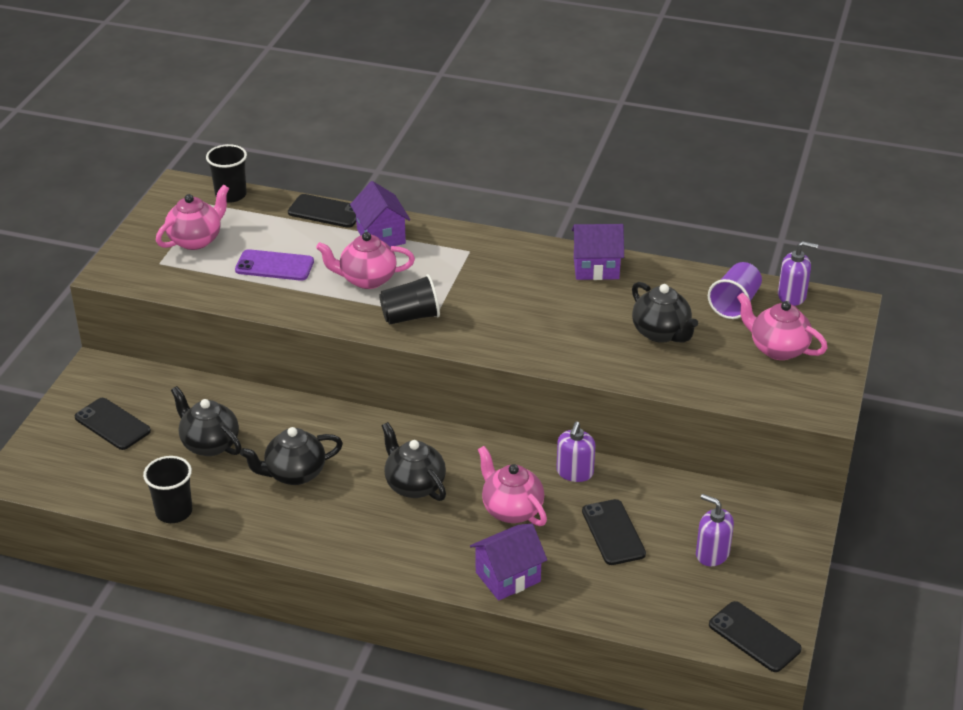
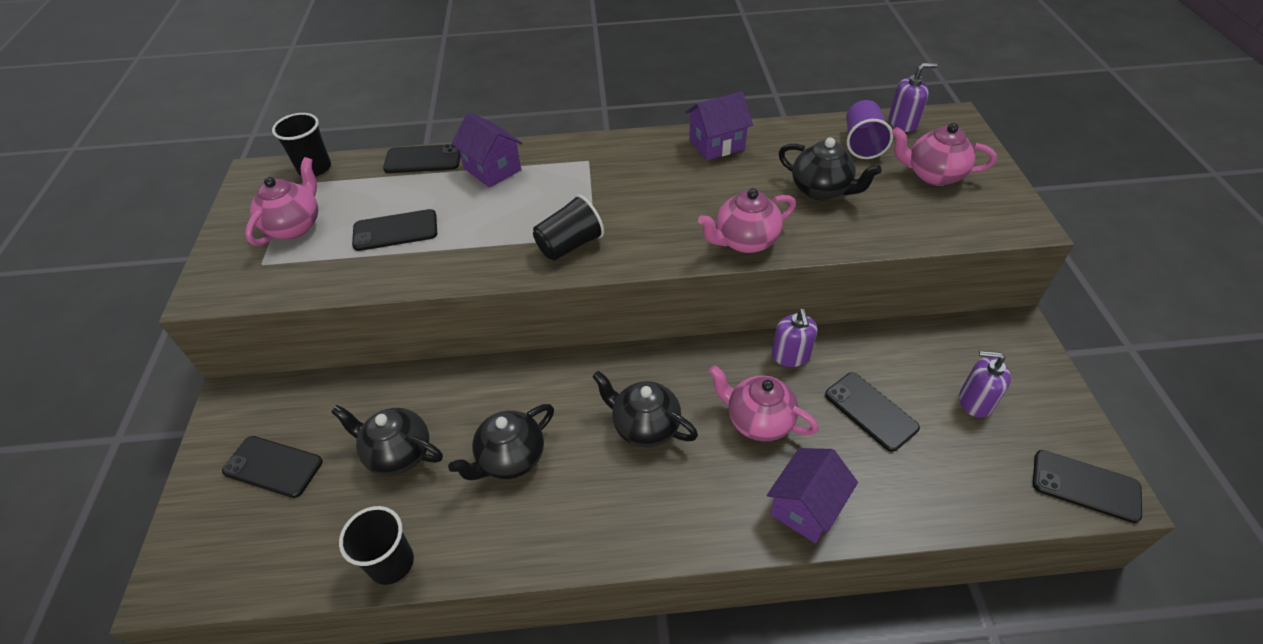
camera: 20 degrees left, 10 degrees up
(274, 266) = (395, 231): purple phone -> black phone
(366, 279) = (502, 218): pink teapot -> pink teapot (744, 241)

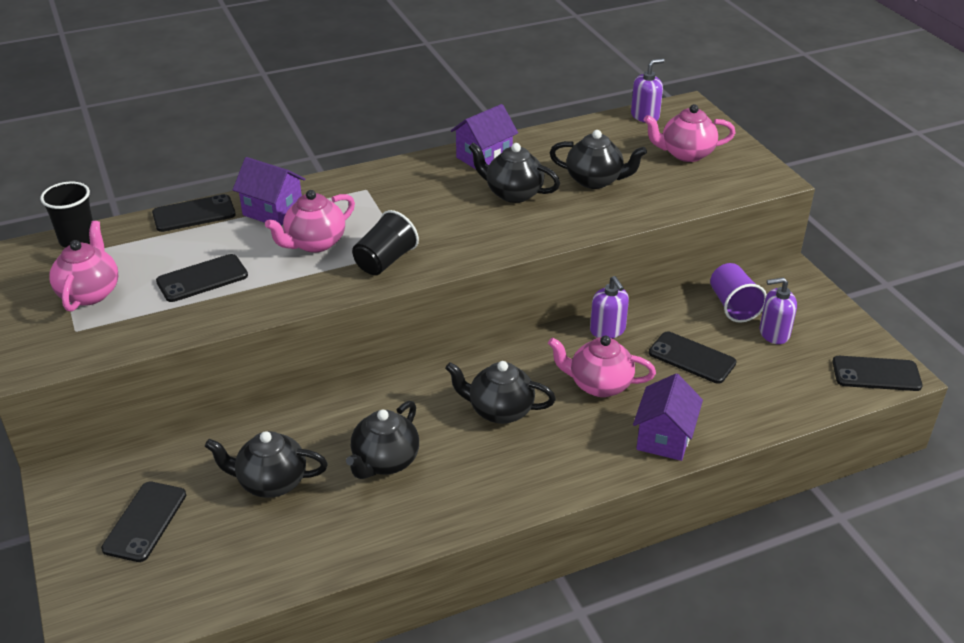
camera: 20 degrees left, 10 degrees down
(273, 467) = (145, 521): black phone -> black phone turned 75 degrees counterclockwise
(391, 563) = (311, 564): black cup -> none
(729, 190) = (513, 193): none -> black teapot
(744, 241) = (545, 231): pink teapot -> pink teapot (314, 243)
(862, 143) = (616, 138): purple cup -> purple cup (733, 306)

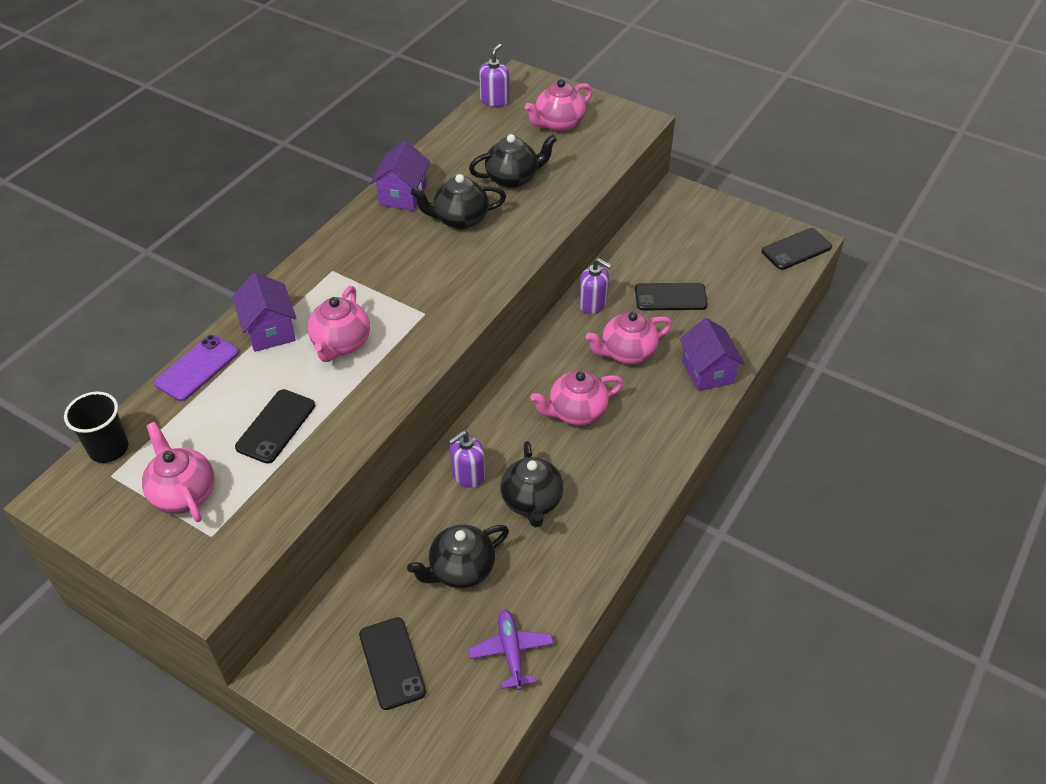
camera: 35 degrees left, 10 degrees up
(194, 214) = (197, 368): black phone -> purple phone
(243, 570) = (511, 652): none -> purple plane
(273, 211) = (270, 330): purple house -> purple house turned 75 degrees clockwise
(385, 261) = (418, 331): black cup -> none
(499, 410) = (576, 412): black teapot -> pink teapot
(733, 306) = (661, 239): purple cup -> none
(774, 333) = (707, 249): purple soap dispenser -> purple soap dispenser (468, 474)

